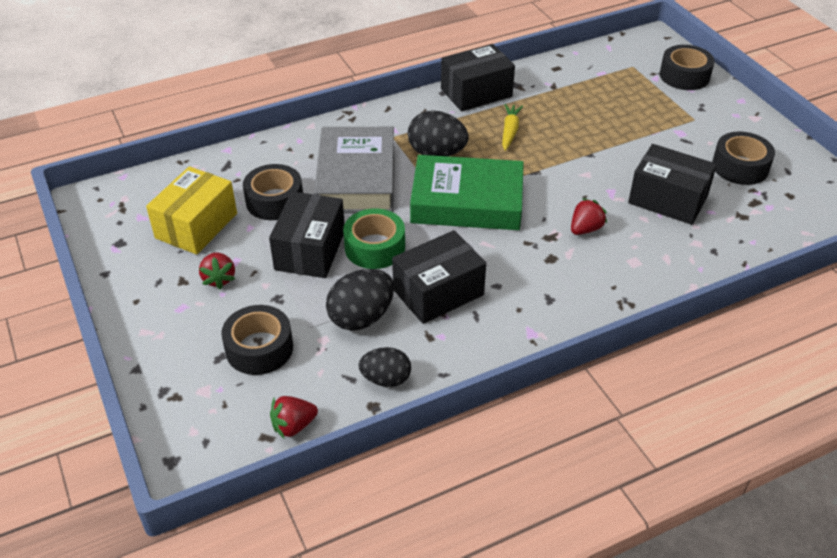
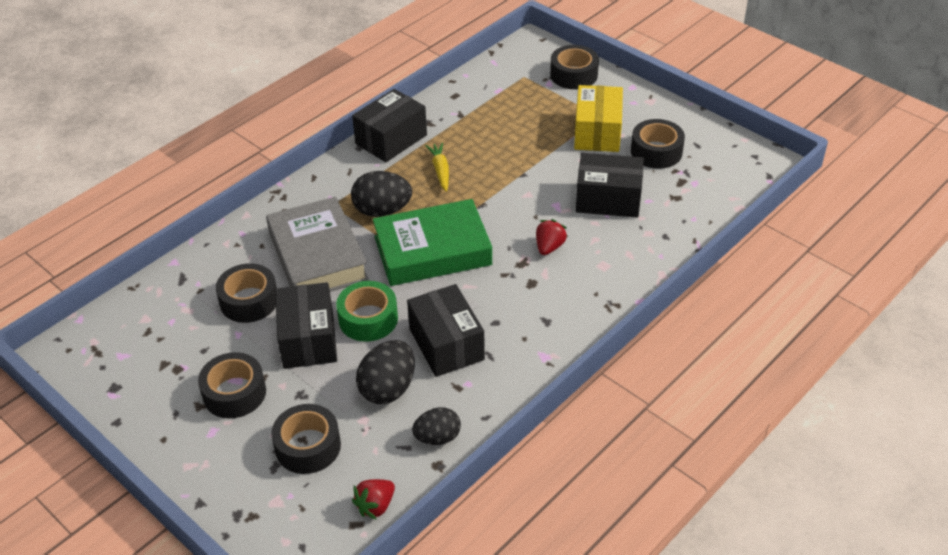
camera: 20 degrees left, 0 degrees up
(196, 226) = (184, 348): yellow box -> yellow box (597, 132)
(219, 279) = (234, 393): red strawberry -> black tape
(438, 292) = (446, 344): black box -> black box turned 60 degrees counterclockwise

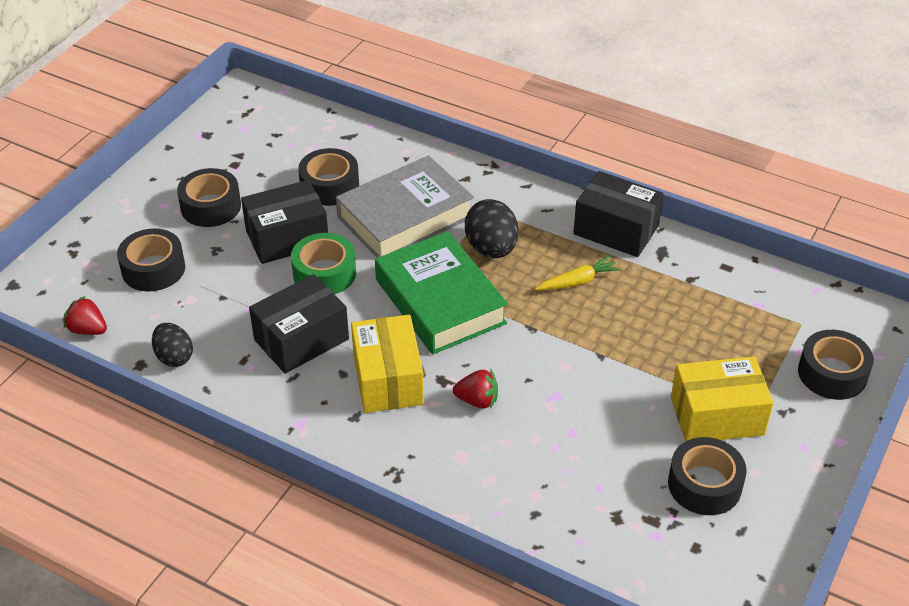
camera: 75 degrees right, 0 degrees up
(388, 388) = (232, 308): black egg -> none
(511, 295) = (388, 379): none -> yellow box
(608, 199) = (584, 445): black box -> none

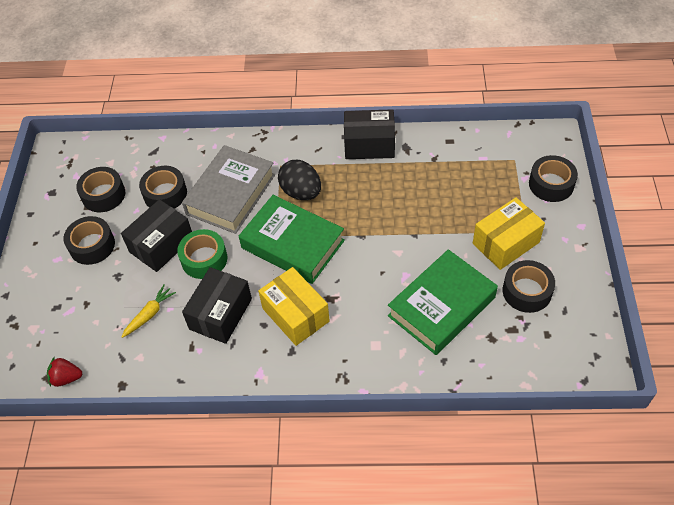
camera: 25 degrees left, 10 degrees up
(153, 269) = (82, 310): black tape -> black tape (103, 195)
(174, 357) = (142, 368): black egg -> none
(477, 400) = (360, 302): red strawberry -> none
(576, 451) = (441, 306): none -> green book
(577, 281) = (369, 191): yellow carrot -> yellow carrot (149, 314)

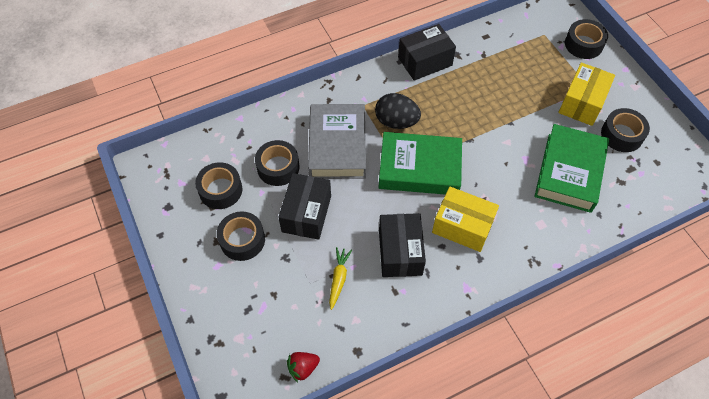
camera: 30 degrees left, 5 degrees up
(204, 259) = (353, 211): green tape -> none

